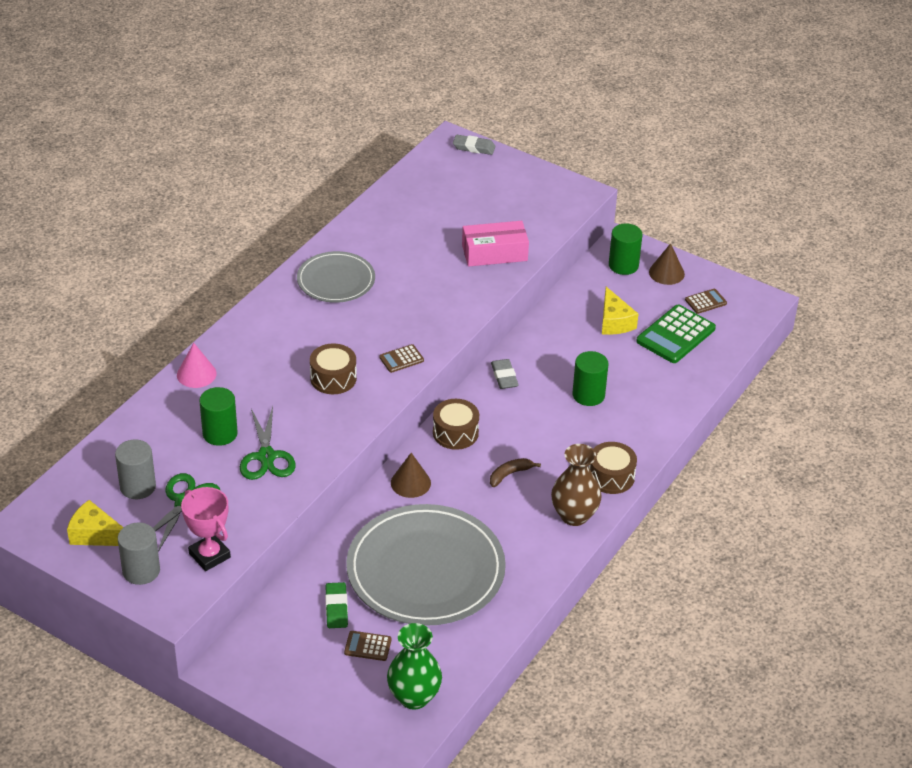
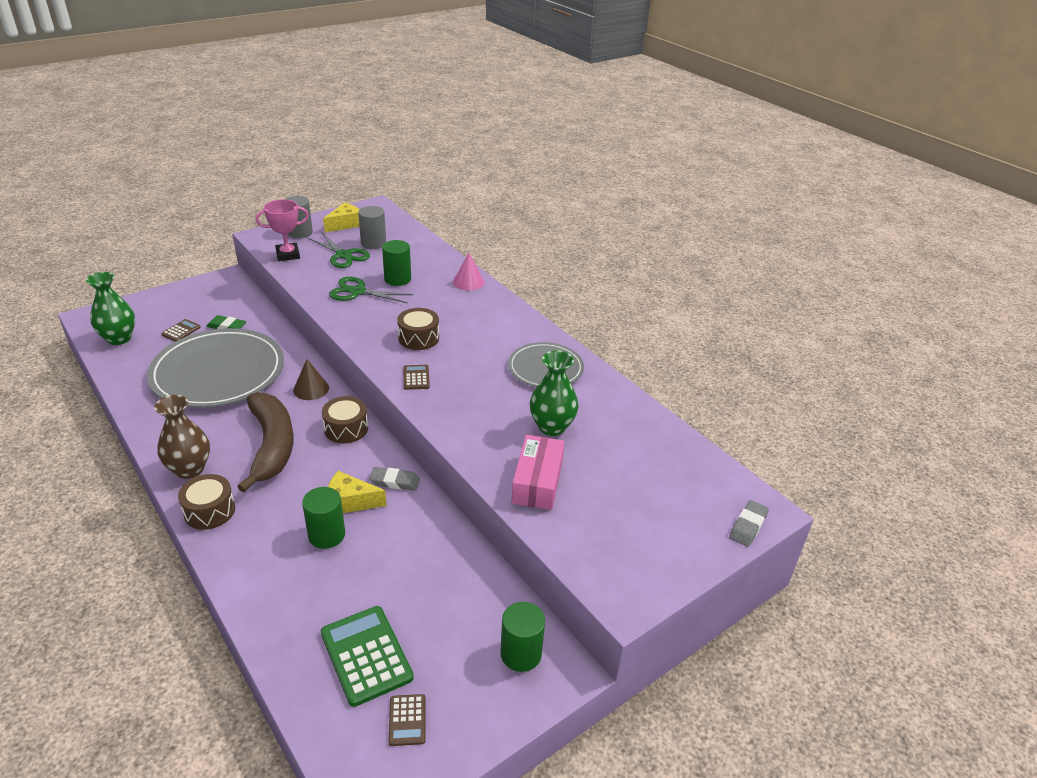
camera: 110 degrees right, 5 degrees down
(421, 259) = (552, 427): none -> green vase
(510, 474) = (271, 445): brown banana -> brown banana, size x2.49
(614, 322) = (423, 602): yellow cheese -> yellow cheese (350, 502)
(666, 273) = (485, 698): brown cone -> none

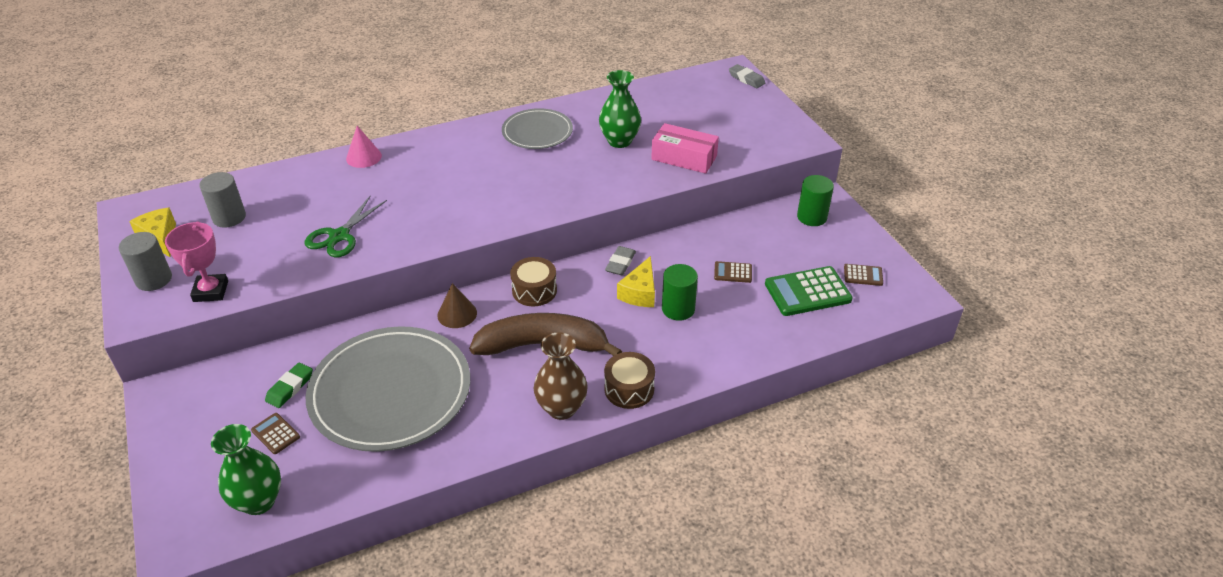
camera: 75 degrees left, 5 degrees up
(344, 255) = (245, 243): green scissors -> none
(397, 279) = (328, 205): green cylinder -> none
(416, 377) = (522, 207): brown calculator -> brown calculator (733, 272)
(418, 338) = (455, 200): brown drum -> none

